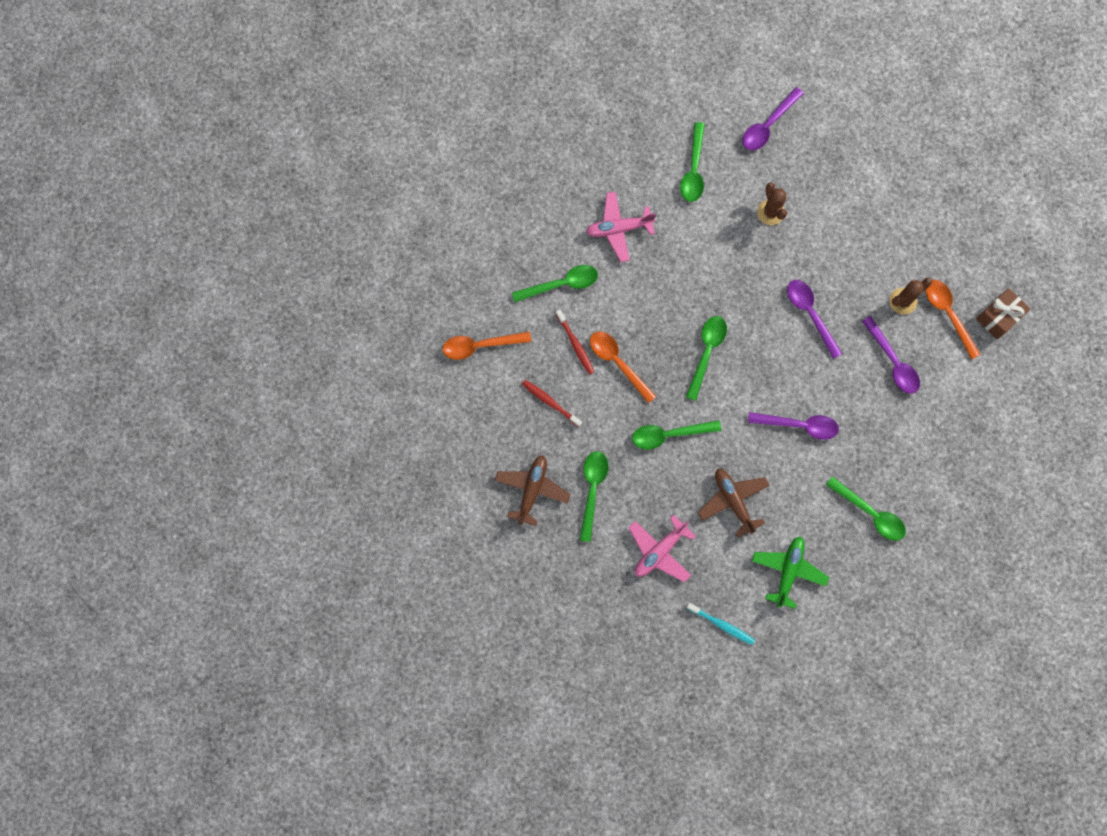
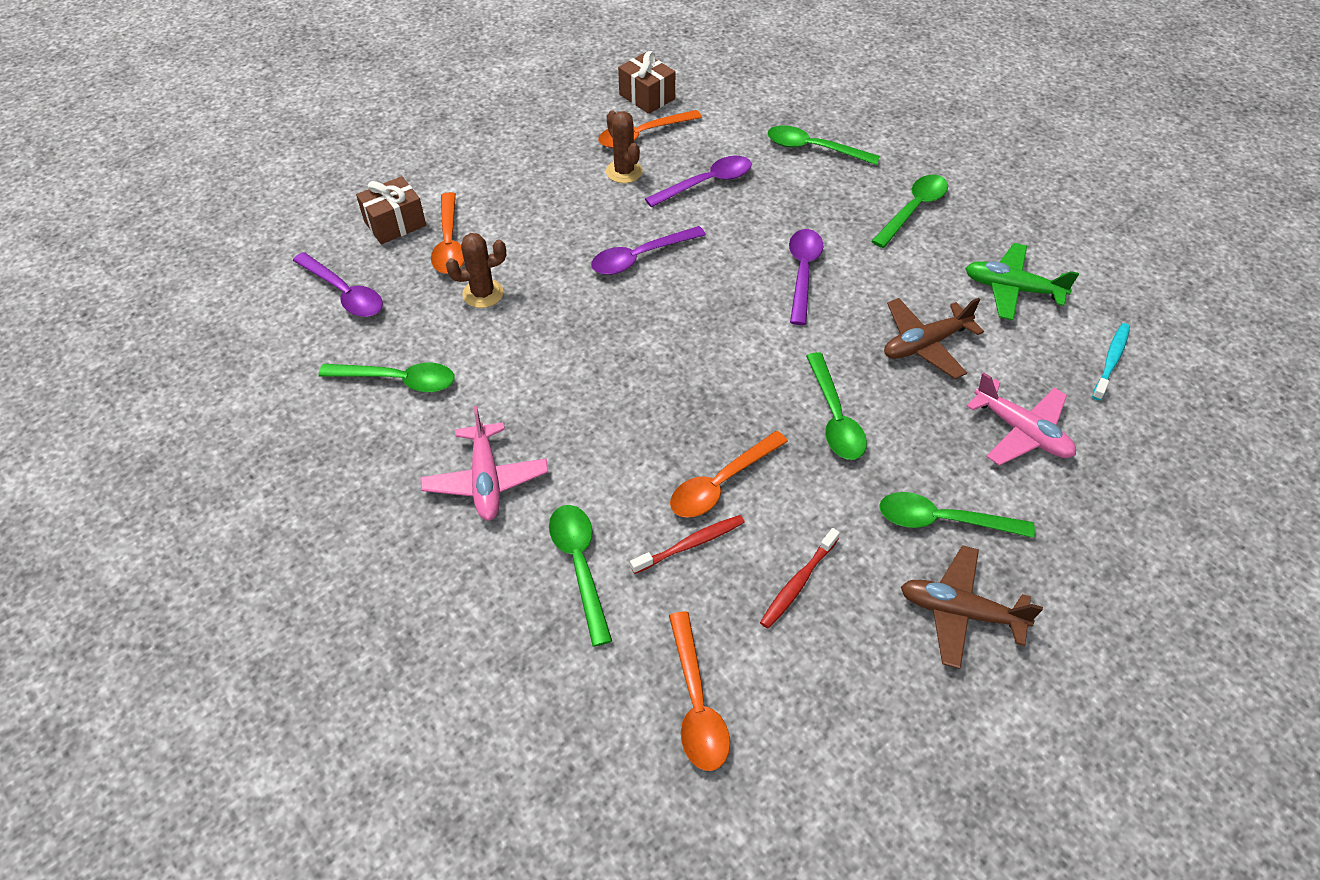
camera: 90 degrees left, 25 degrees down
(707, 352) = (699, 370): green spoon -> green spoon (813, 148)
(818, 185) = (449, 244): none -> orange spoon
(837, 147) = (395, 224): none -> brown gift

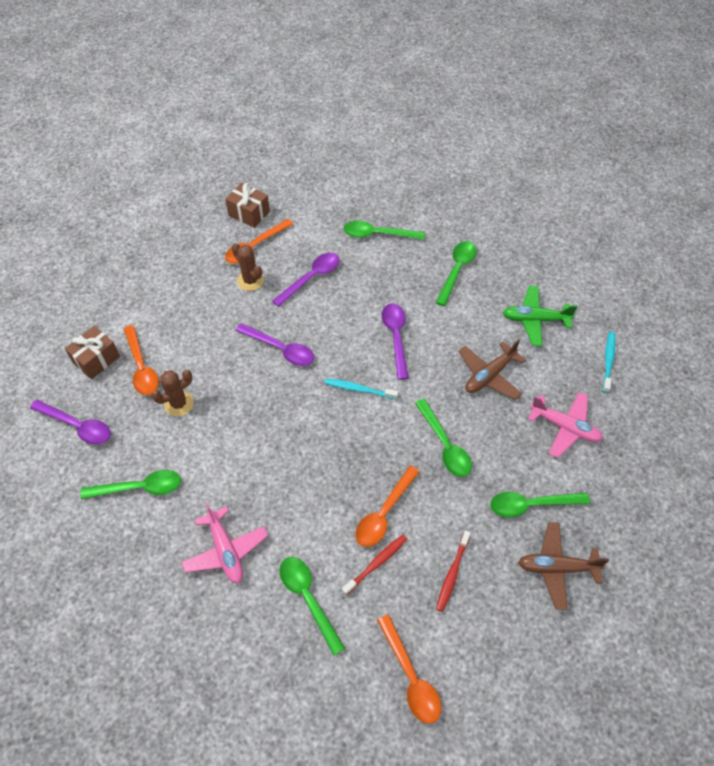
camera: 15 degrees left, 5 degrees up
(639, 257) = (281, 349): purple spoon -> purple spoon turned 105 degrees counterclockwise
(732, 325) = (359, 389): none -> turquoise toothbrush

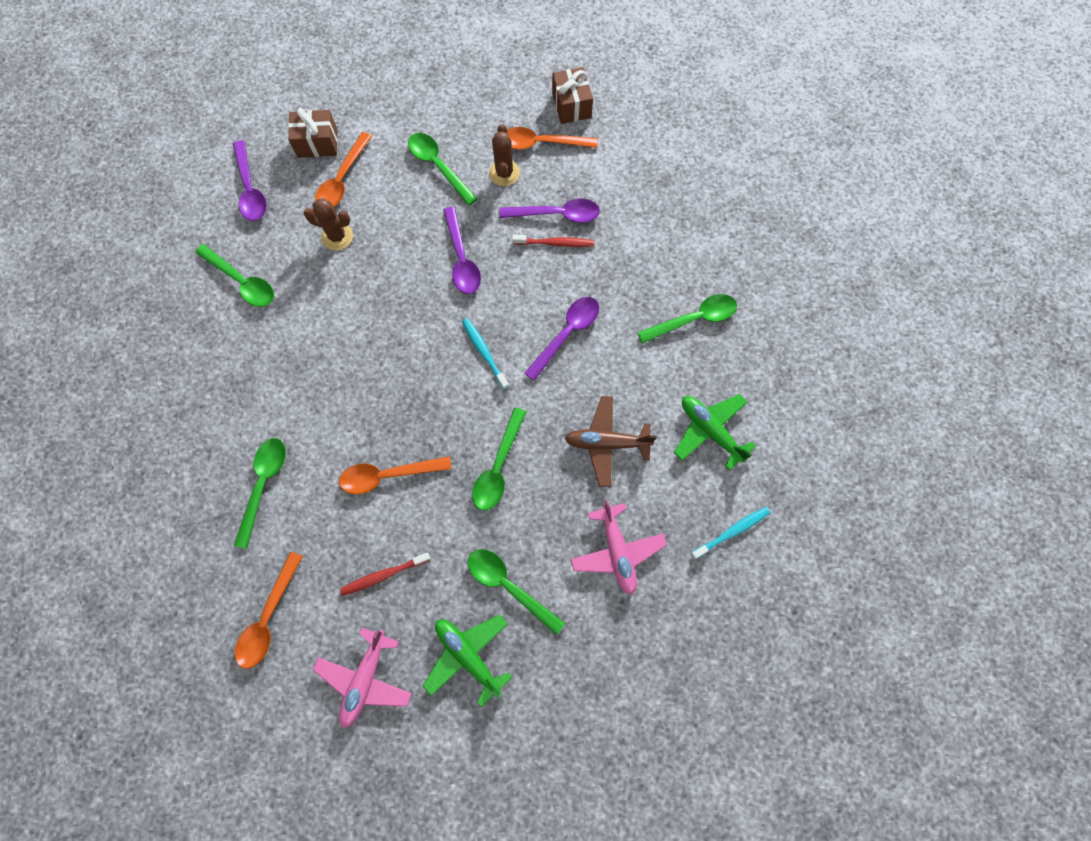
camera: 45 degrees right, 15 degrees up
(225, 550) = (248, 389): pink plane -> pink plane (365, 678)
(376, 564) = (338, 509): red toothbrush -> red toothbrush (555, 243)
(377, 234) = (661, 220): green spoon -> green spoon (438, 166)
(557, 567) = (468, 656): brown plane -> green plane

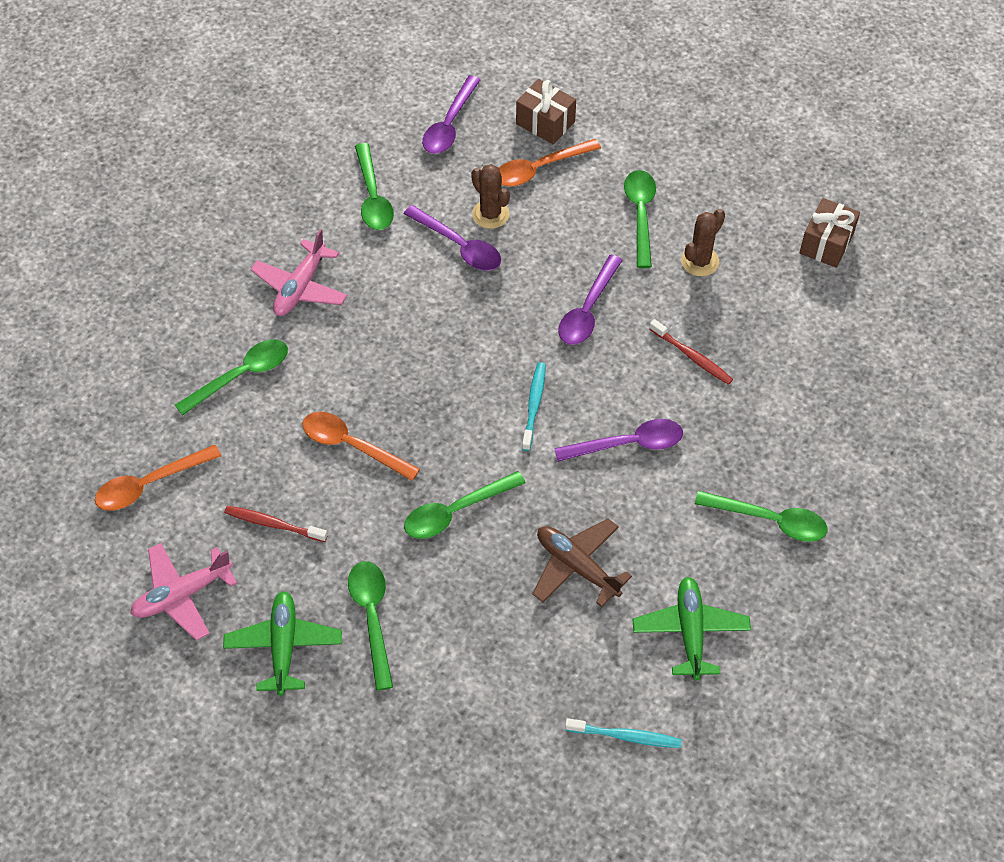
camera: 40 degrees right, 15 degrees down
(541, 143) = (762, 258): orange spoon -> none
(557, 214) = (718, 332): purple spoon -> purple spoon (459, 246)
(617, 551) = (498, 666): pink plane -> pink plane (300, 287)

